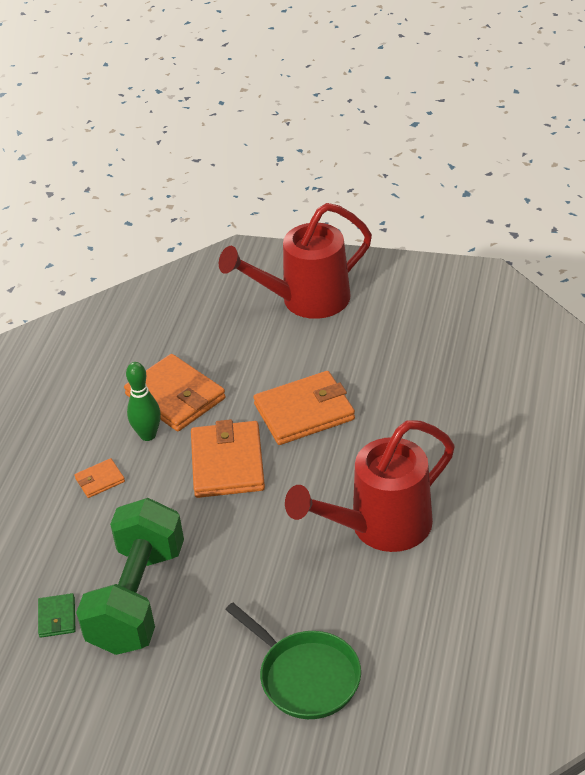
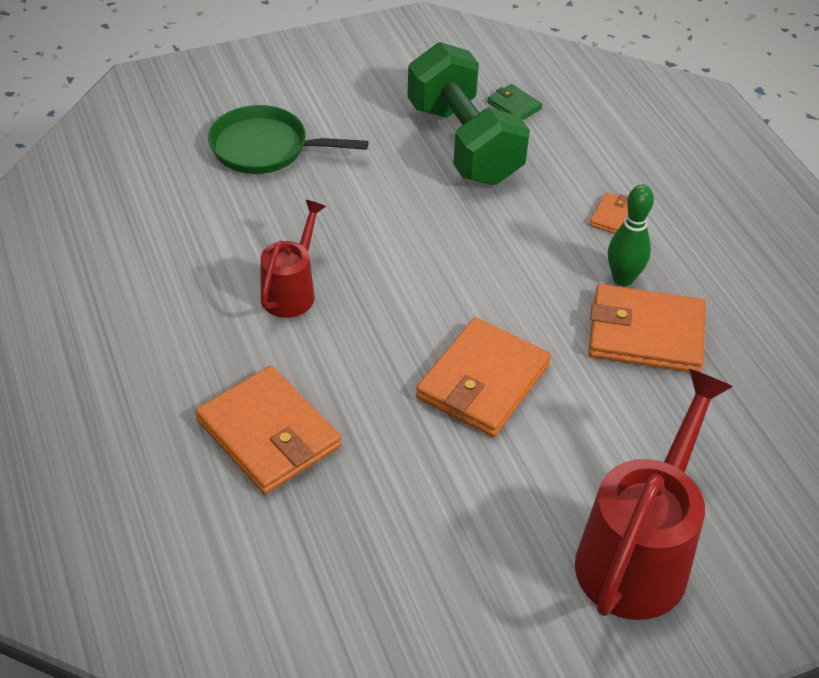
camera: 140 degrees right, 5 degrees up
(227, 463) = (508, 287): orange wallet -> orange wallet (268, 434)
(380, 527) = (292, 291): red watering can -> red watering can, size x0.56

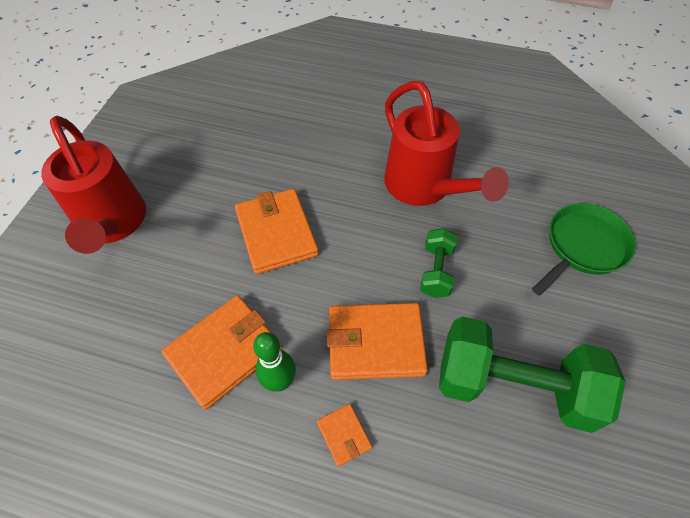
camera: 130 degrees right, 10 degrees up
(268, 434) = (330, 129): orange wallet -> orange wallet (375, 343)
(292, 291) = (424, 187): red watering can -> red watering can, size x1.77
(398, 232) = (436, 271): none -> green dumbbell
(514, 106) = (546, 474): green wallet -> none

